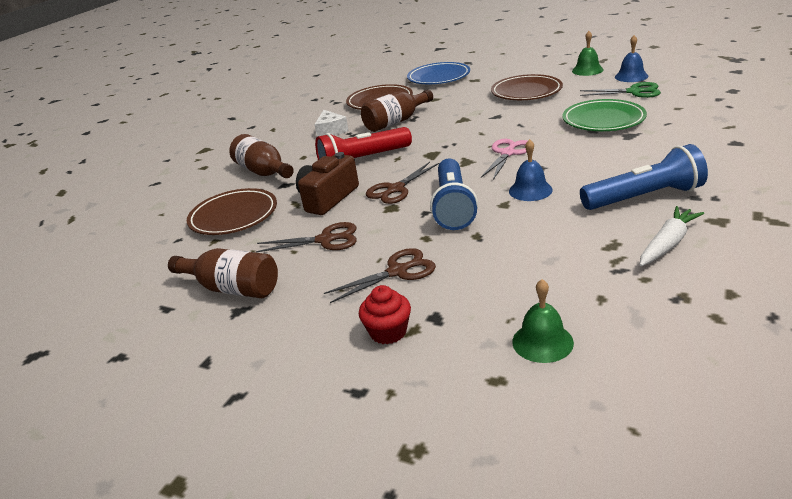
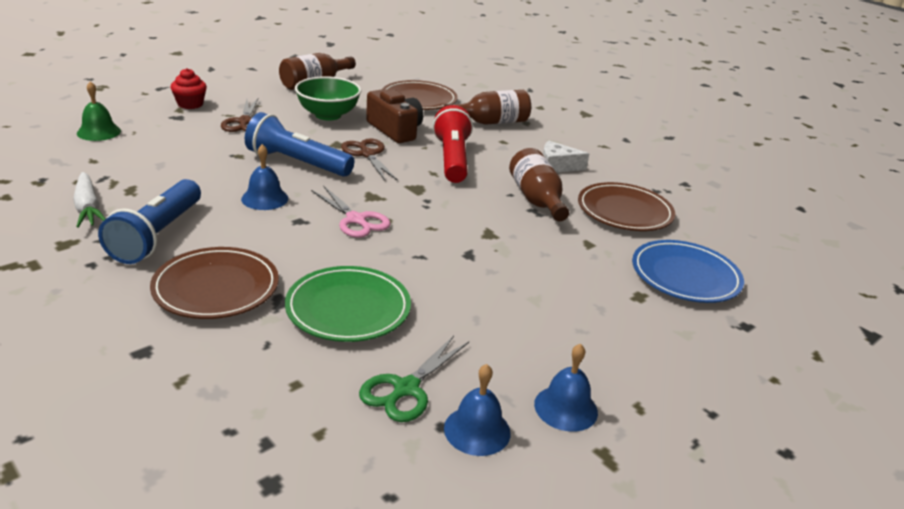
camera: 105 degrees right, 0 degrees up
(325, 240) = (328, 115): brown scissors -> green bowl
(526, 92) = (530, 309): brown plate -> brown plate (216, 288)
(587, 70) = (566, 408): green bell -> blue bell

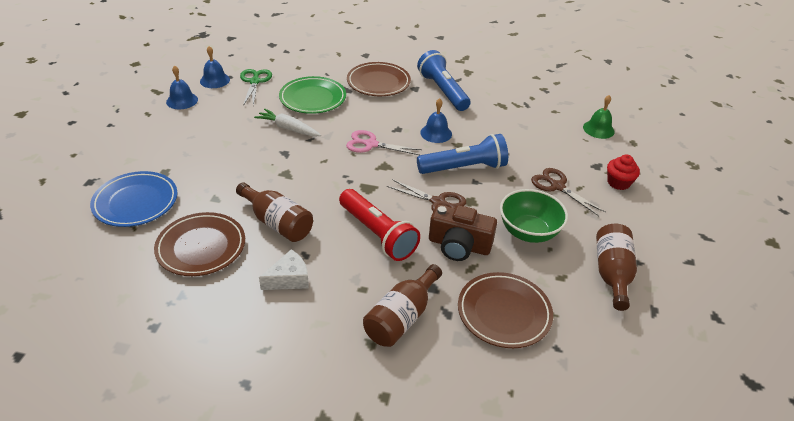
camera: 145 degrees right, 10 degrees up
(88, 208) = (495, 88): white carrot -> white carrot (288, 128)

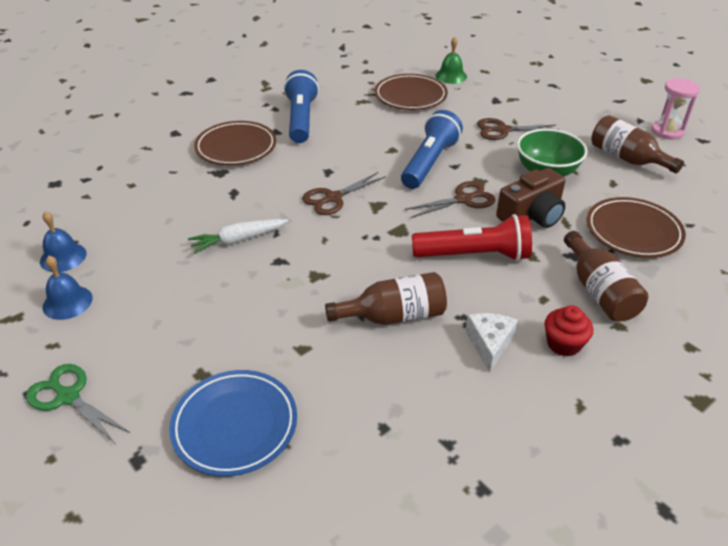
camera: 50 degrees left, 0 degrees up
(201, 247) = (379, 394): brown plate -> brown plate (410, 96)
(255, 82) = (113, 227): green scissors -> green scissors (68, 397)
(313, 98) = (205, 200): green plate -> none
(371, 144) = (333, 198): pink scissors -> brown scissors
(436, 133) = (361, 153): blue bell -> none
(443, 91) = (301, 119): blue flashlight -> blue flashlight turned 75 degrees clockwise
(618, 183) = (526, 102): red cupcake -> red cupcake (563, 344)
(696, 286) = (667, 131): none -> pink hourglass

